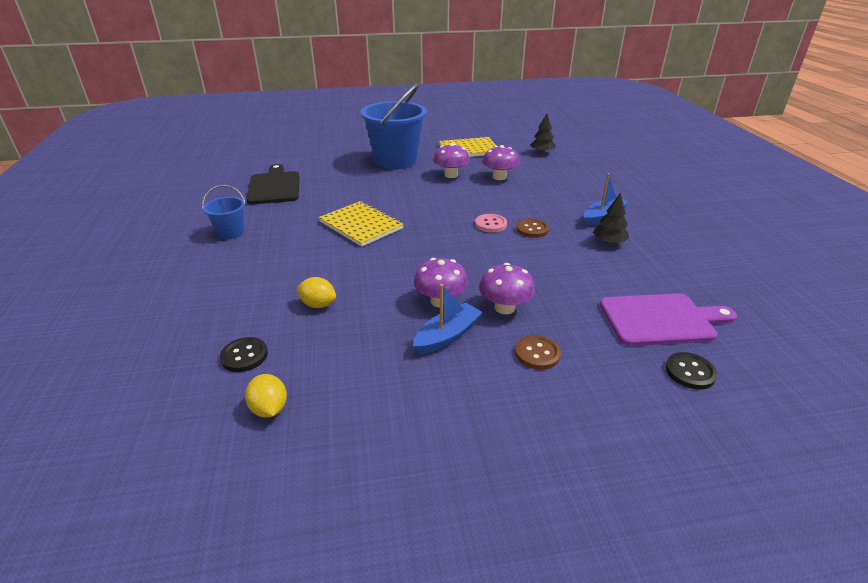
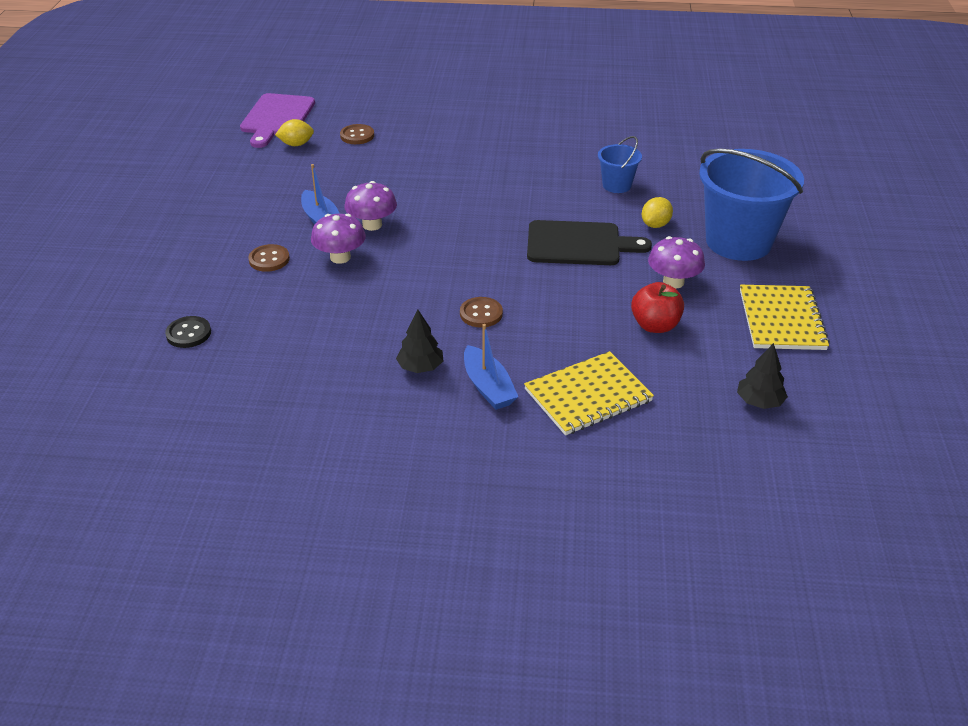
camera: 105 degrees right, 5 degrees up
(231, 233) = (555, 127): blue bucket -> blue bucket (617, 185)
(244, 356) = (357, 136): black button -> brown button
(274, 186) = (665, 150): black cutting board -> black cutting board (579, 244)
(318, 304) = (404, 166): yellow lemon -> yellow lemon (655, 225)
(361, 225) = (542, 197): yellow notebook -> yellow notebook (588, 395)
(490, 224) = (507, 285): pink button -> none
(499, 177) = (655, 325): purple mushroom -> red apple
(661, 320) = (260, 347): purple cutting board -> purple cutting board (276, 118)

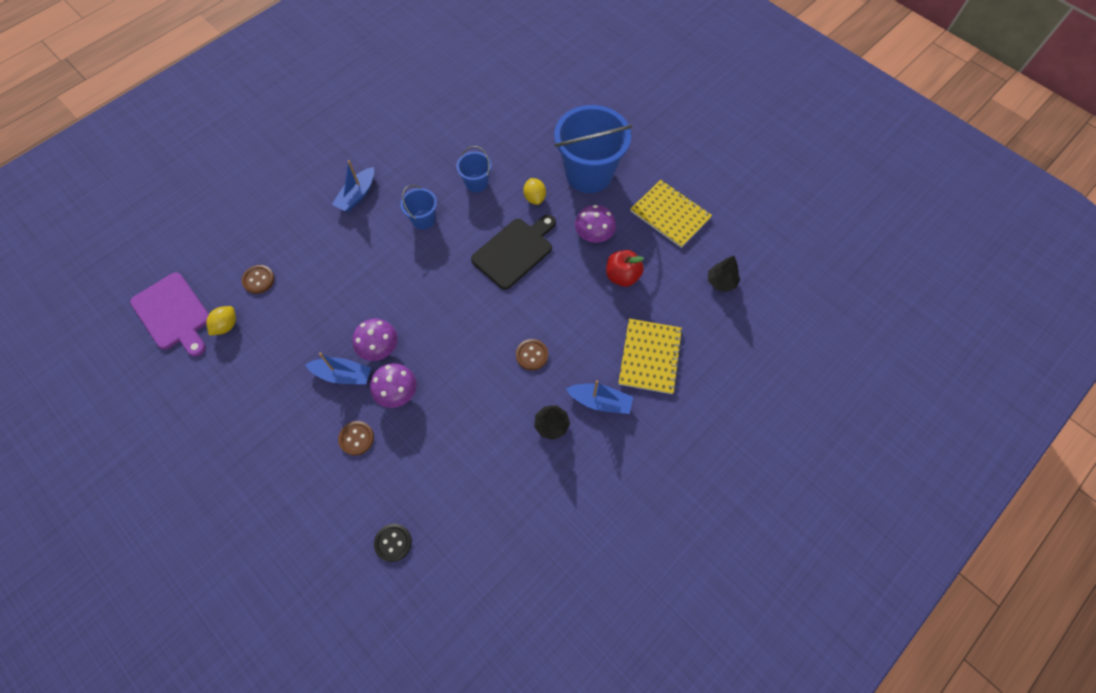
camera: 50 degrees left, 25 degrees up
(505, 135) = (357, 195): none -> blue boat
(533, 179) = (423, 219): none -> blue bucket

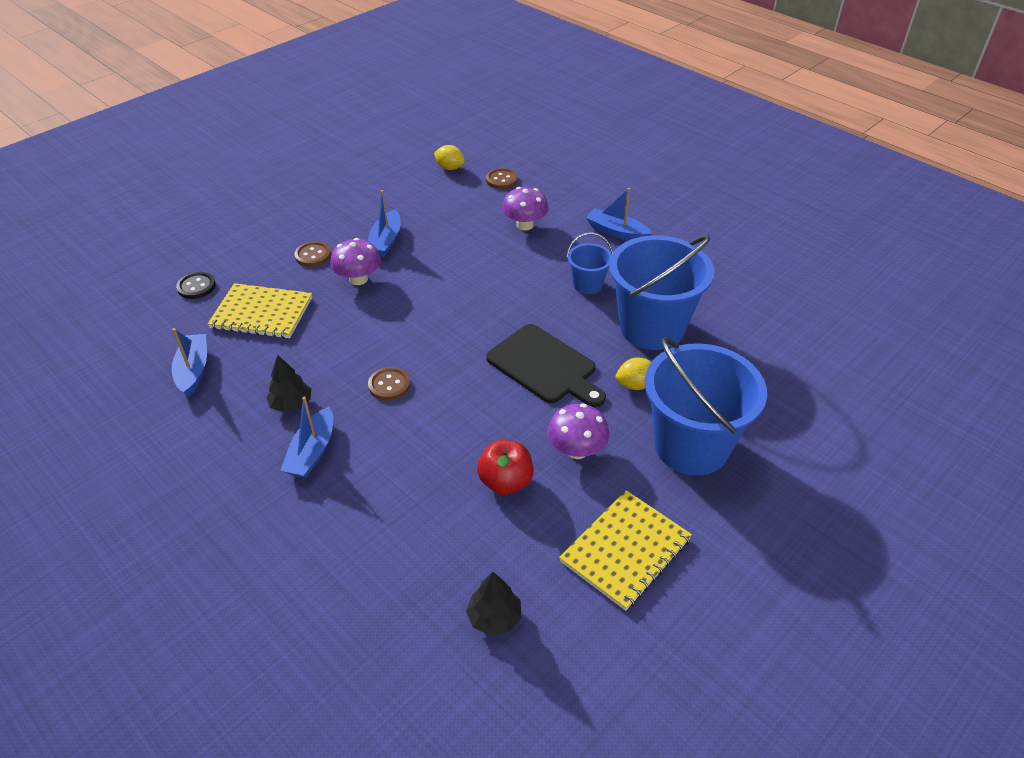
camera: 90 degrees right, 20 degrees down
(173, 314) = (465, 139): purple cutting board -> none
(379, 348) = (414, 263): purple mushroom -> purple mushroom (525, 225)
(476, 183) = (652, 327): blue bucket -> blue bucket, size x2.10
(511, 515) = (193, 370): none -> blue boat
(650, 357) = (369, 510): yellow notebook -> yellow notebook (262, 313)

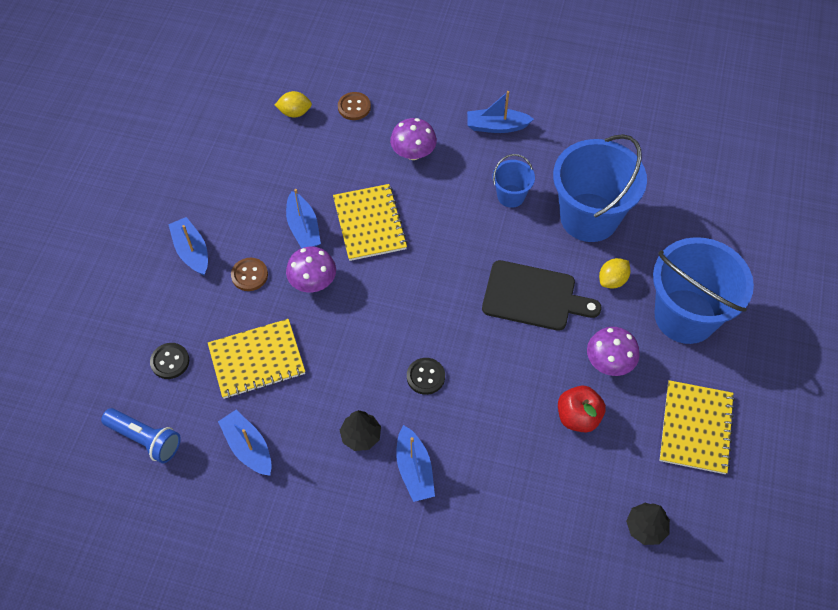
camera: 30 degrees left, 15 degrees up
(125, 329) = (145, 439): none -> blue flashlight
(285, 224) = (192, 251): none -> blue boat
(389, 385) = (425, 377): brown button -> black button
(443, 258) = (369, 223): none -> yellow notebook

